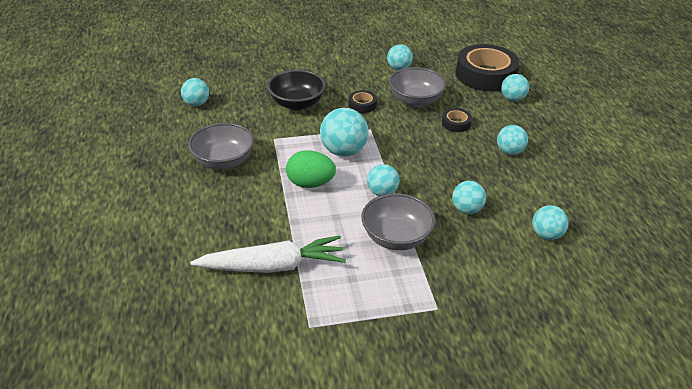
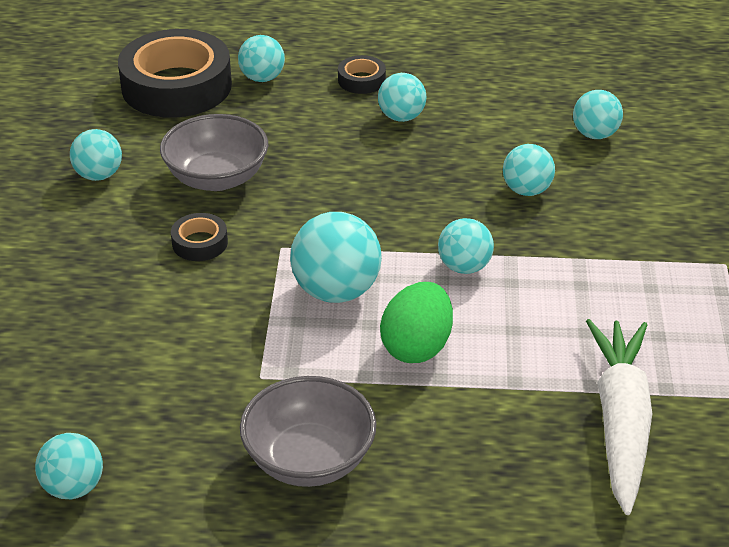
camera: 75 degrees left, 0 degrees up
(297, 103) = (152, 328): black bowl -> none
(396, 237) = (576, 273): grey bowl -> none
(456, 123) = (305, 150): black tape -> black tape (361, 80)

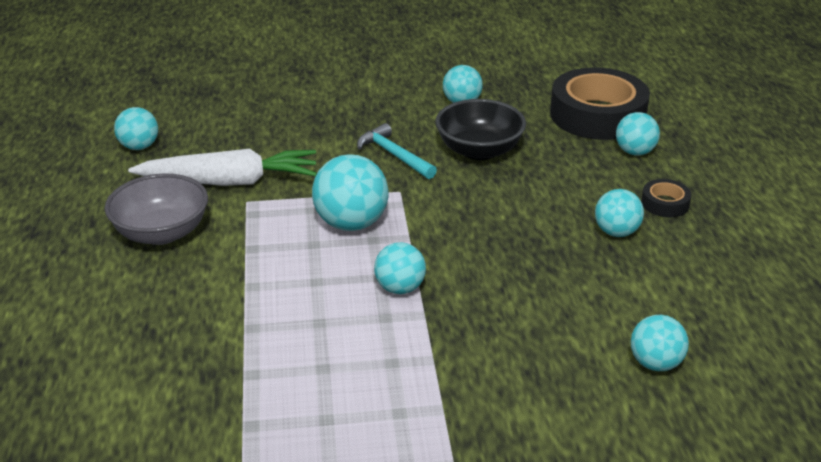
camera: 80 degrees right, 5 degrees down
(200, 243) = (394, 155): black tape -> turquoise hammer
(217, 178) = (479, 150): grey bowl -> black bowl
(417, 347) = (289, 271): green egg -> none
(526, 190) = (531, 319): turquoise ball -> none
(620, 422) = (204, 395): white carrot -> white carrot (230, 182)

